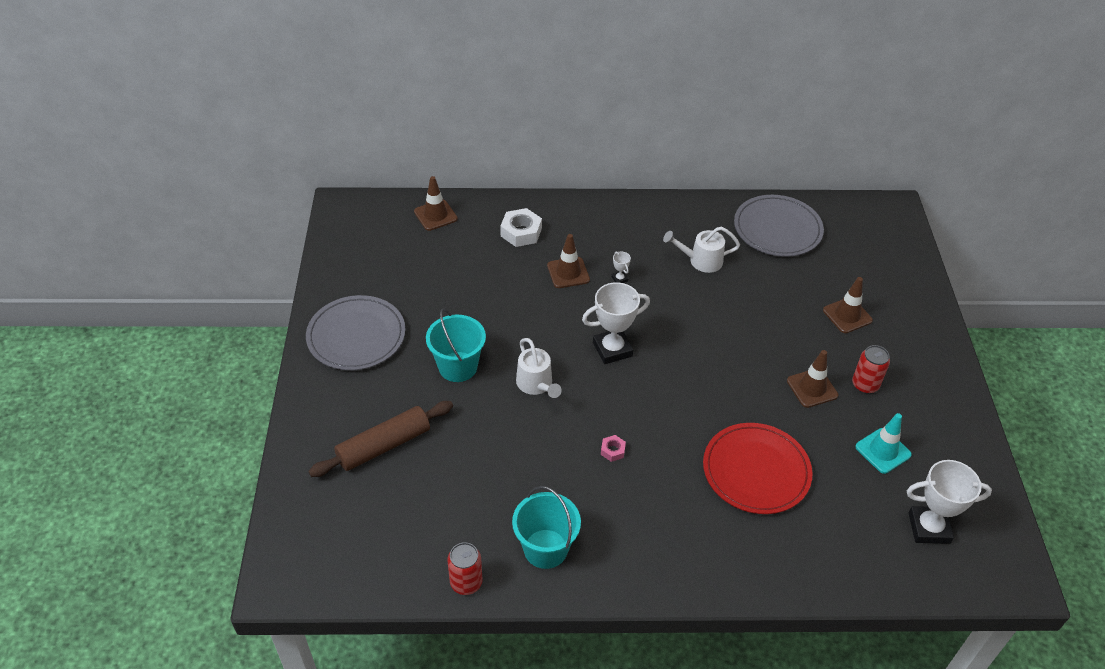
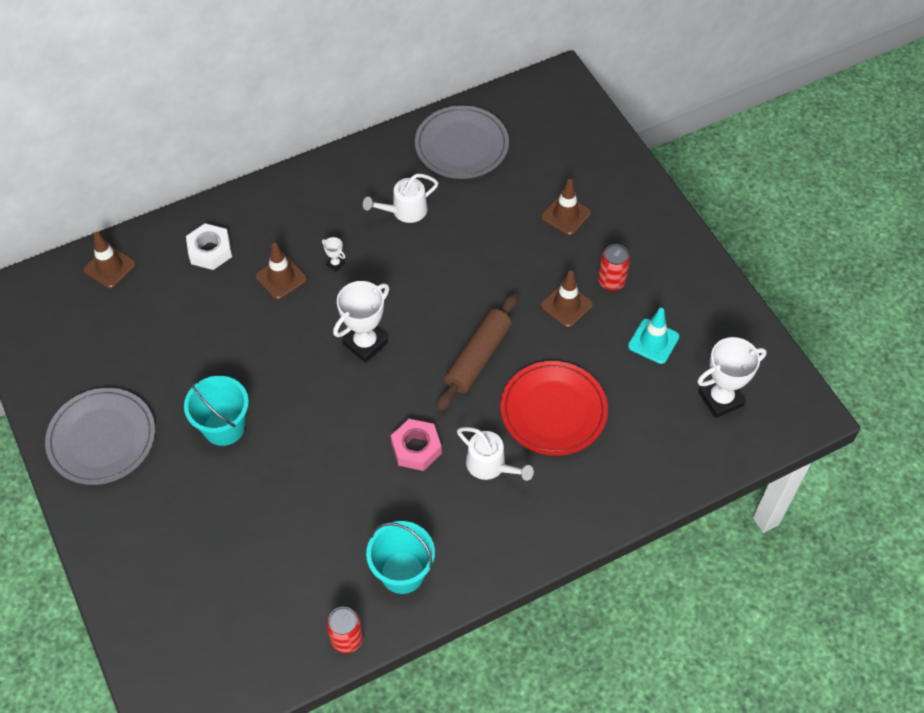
camera: 25 degrees left, 10 degrees up
(384, 446) = (195, 542): brown rolling pin -> brown rolling pin (478, 357)
(536, 385) = (311, 412): white watering can -> white watering can (491, 466)
(612, 450) = (416, 448): pink nut -> pink nut, size x1.90

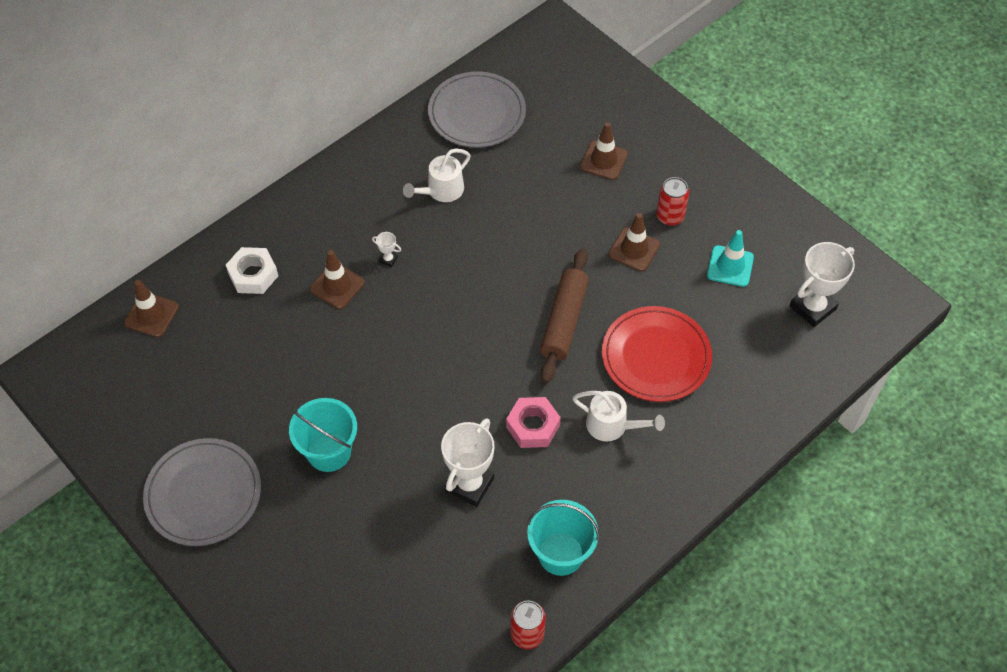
camera: 15 degrees left, 0 degrees up
(365, 343) = (446, 333): white trophy -> white trophy (469, 484)

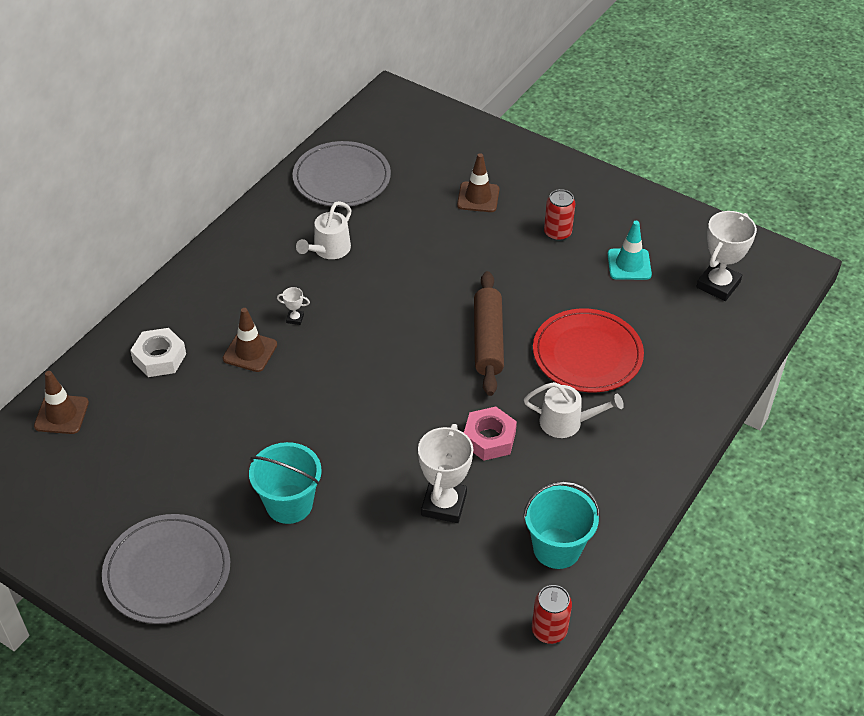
camera: 15 degrees left, 10 degrees down
(634, 249) = (533, 267): brown traffic cone -> none

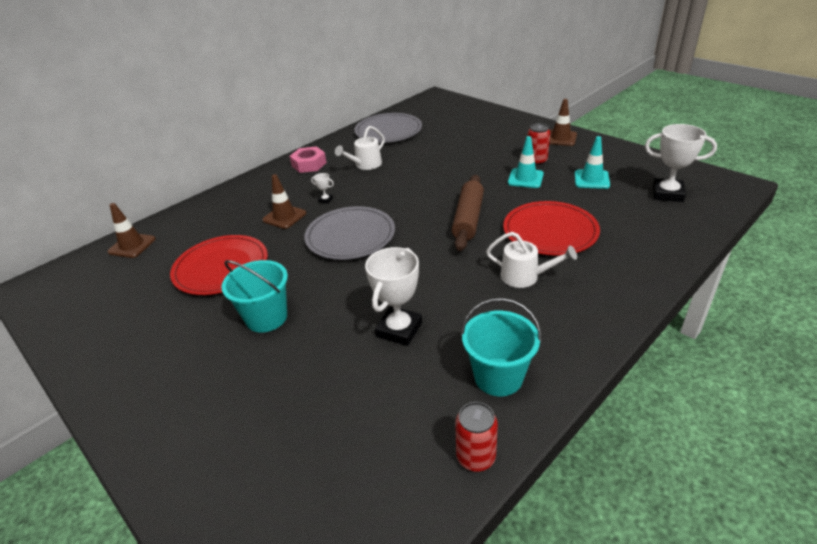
camera: 15 degrees right, 10 degrees down
(159, 358) = (219, 217): white nut -> none
(167, 571) = (141, 360): grey plate -> grey plate (350, 236)
(202, 440) = (221, 268): none -> red plate
(478, 197) = (480, 142): brown traffic cone -> brown traffic cone (560, 138)
(489, 439) = (453, 283): pink nut -> pink nut (309, 164)
(547, 266) = (525, 178): none -> turquoise traffic cone
(718, 285) = (667, 194): white trophy -> white trophy turned 60 degrees clockwise

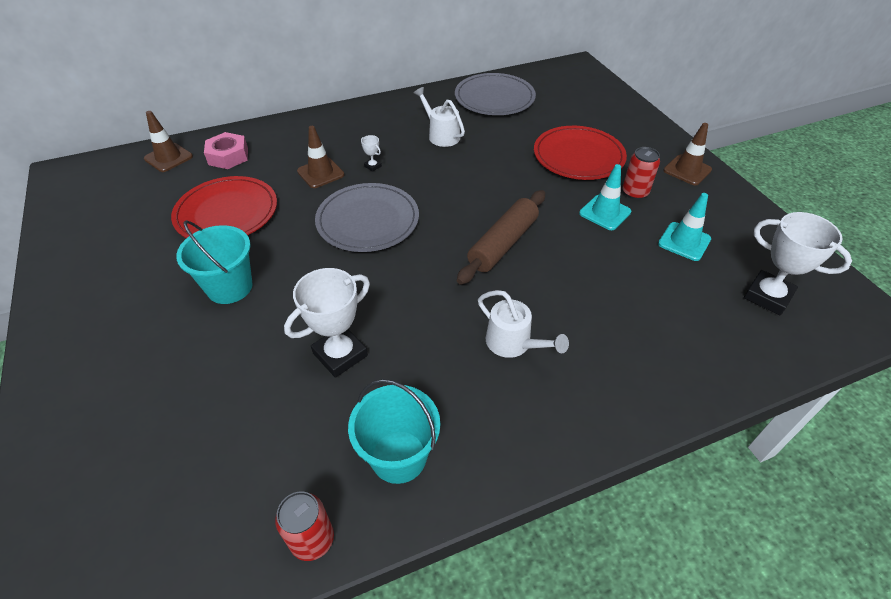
camera: 20 degrees right, 10 degrees up
(309, 164) = (385, 115): pink nut -> pink nut (228, 156)
(365, 165) = (441, 135): white watering can -> white watering can turned 75 degrees clockwise
(550, 231) = (583, 295): red plate -> red plate (578, 156)

